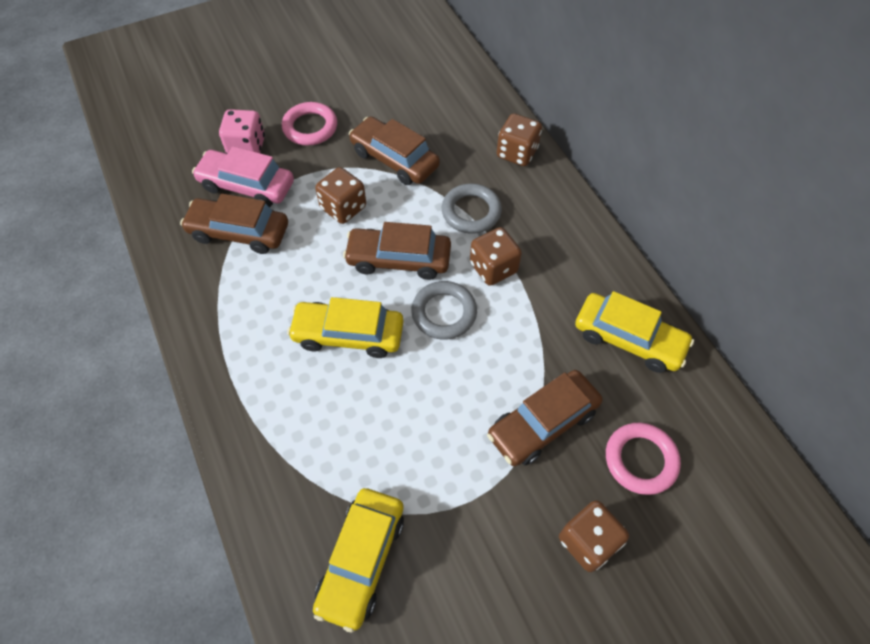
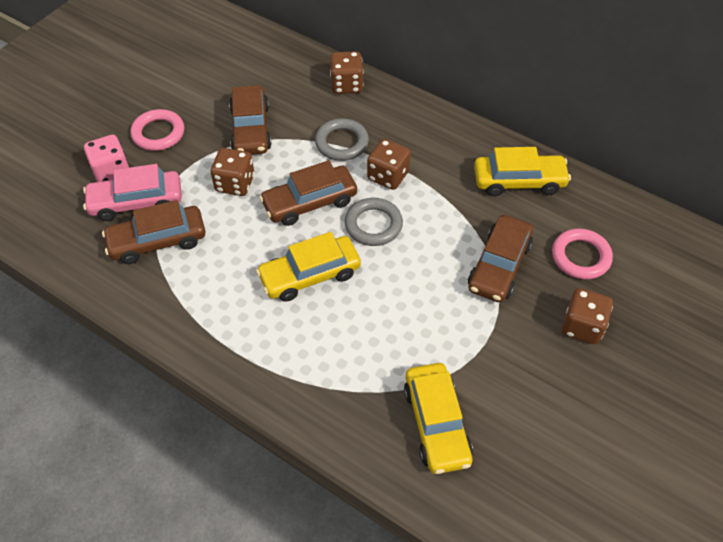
camera: 30 degrees left, 5 degrees down
(394, 159) = (250, 129): brown car -> brown car turned 105 degrees counterclockwise

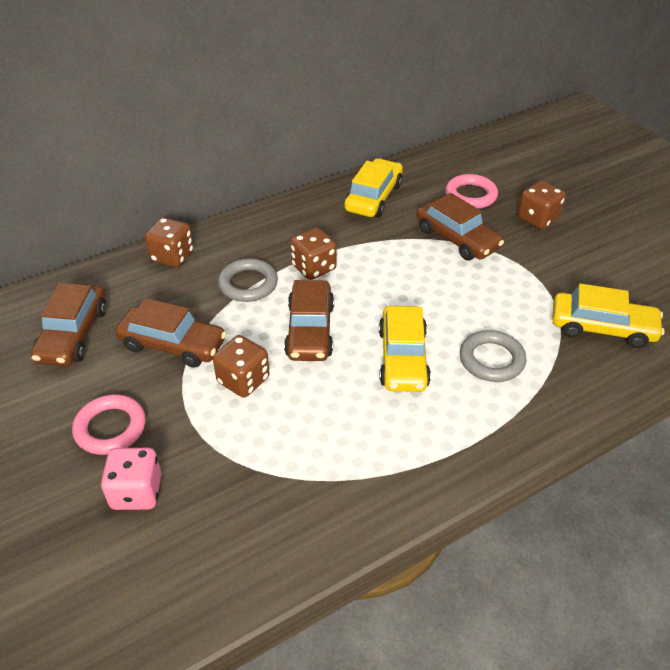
camera: 65 degrees left, 10 degrees down
(136, 202) = (207, 479): pink car -> none
(157, 241) = (282, 473): brown car -> brown car (73, 334)
(373, 225) = (367, 296): grey ring -> grey ring (491, 360)

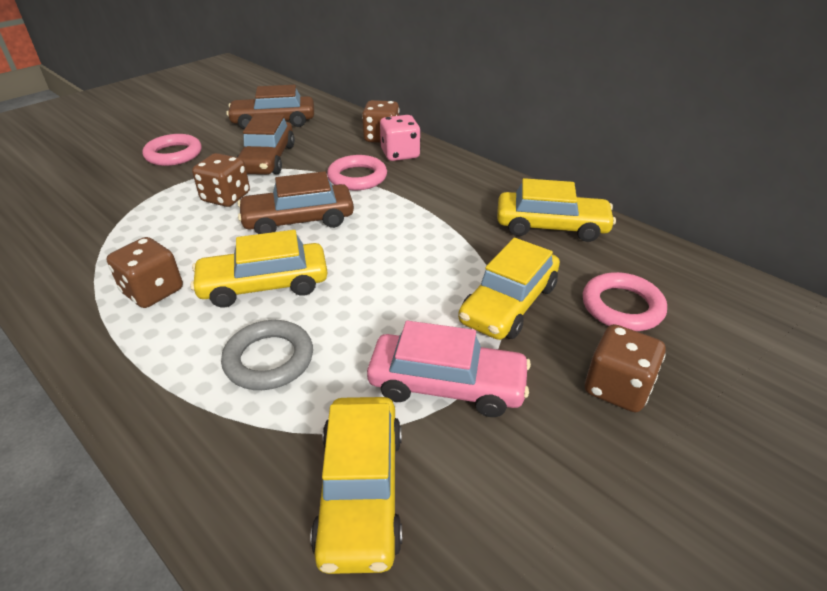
camera: 75 degrees right, 5 degrees down
(136, 492) = (107, 176): pink dice -> pink dice (400, 154)
(248, 284) = (357, 177): grey ring -> pink ring
(314, 268) = (397, 207): brown dice -> brown dice (153, 291)
(457, 239) = (508, 303): brown car -> yellow car
(527, 281) = (447, 385): none -> pink car

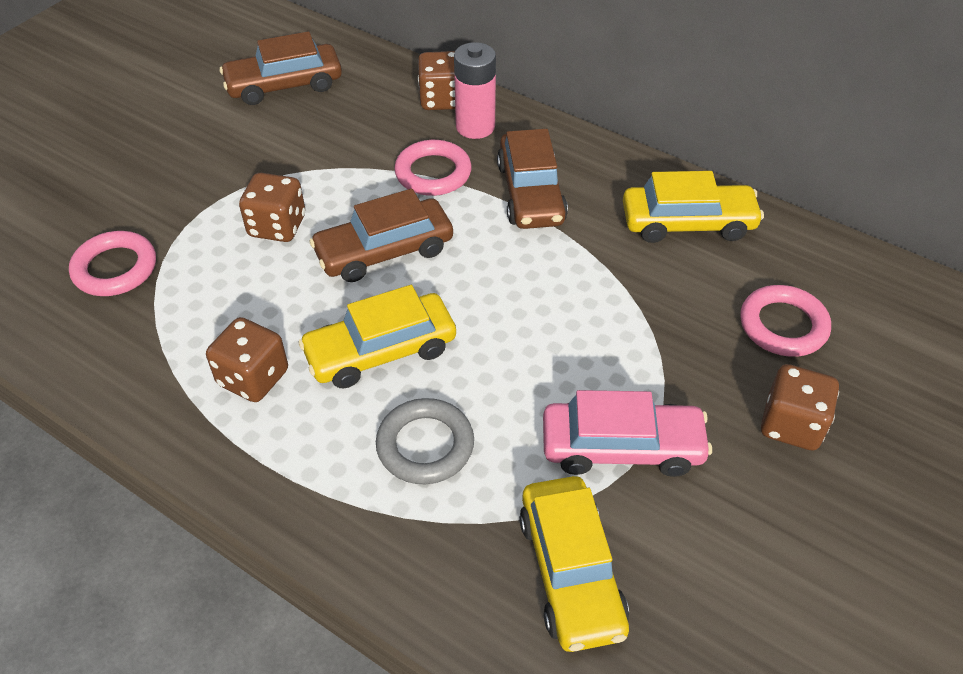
camera: 10 degrees left, 10 degrees up
(174, 154) = (172, 161): pink ring -> pink ring (115, 268)
(267, 159) = (304, 155): brown car -> brown car (530, 193)
(400, 154) = (475, 127): pink dice -> pink battery
(508, 303) = (662, 338): yellow car -> none

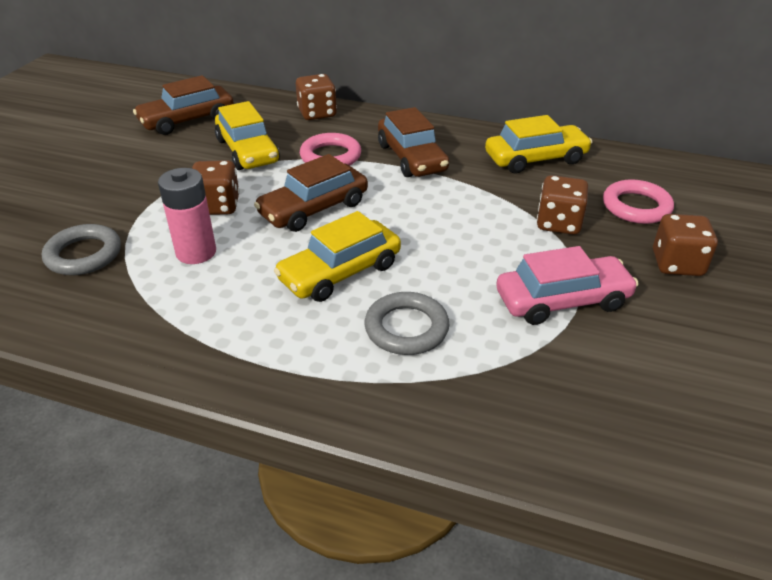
camera: 15 degrees left, 10 degrees down
(115, 268) = (84, 255): pink ring -> grey ring
(253, 378) = (238, 308): brown dice -> brown dice (558, 223)
(475, 127) = (350, 125): pink battery -> pink battery (196, 252)
(570, 572) = (567, 391): yellow car -> yellow car (247, 151)

